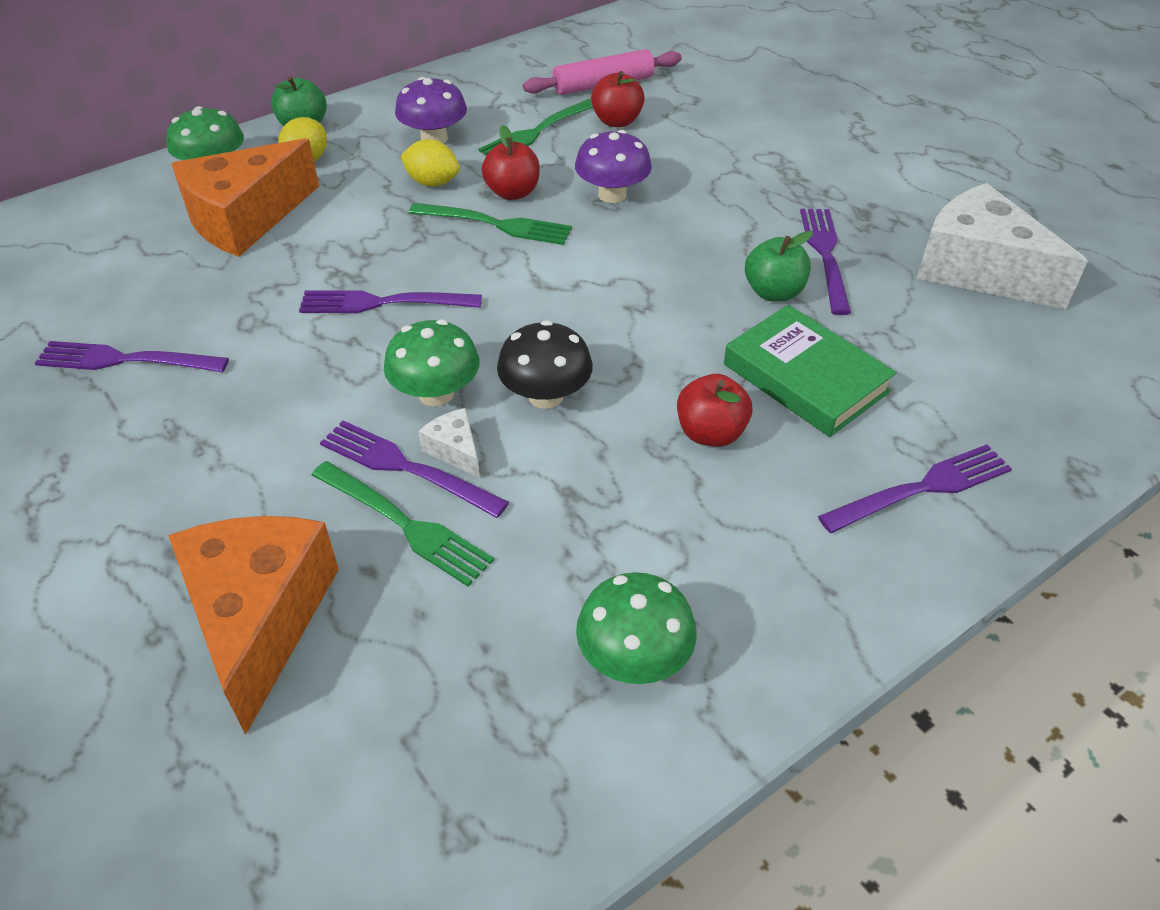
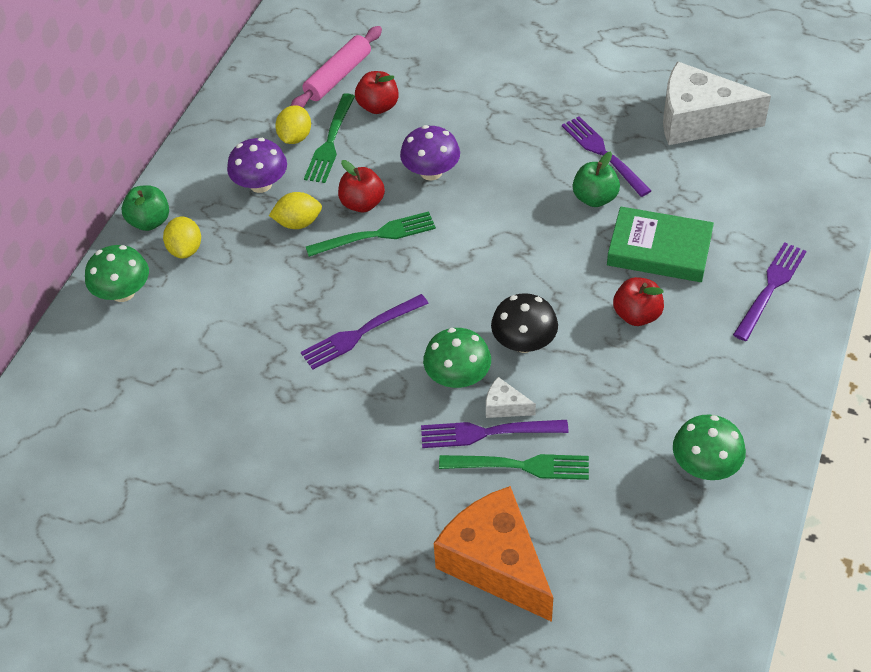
camera: 30 degrees left, 5 degrees up
(126, 360) = (233, 465): purple fork -> none
(245, 218) = (193, 320): orange cheese -> none
(508, 115) = (295, 137): none -> yellow lemon

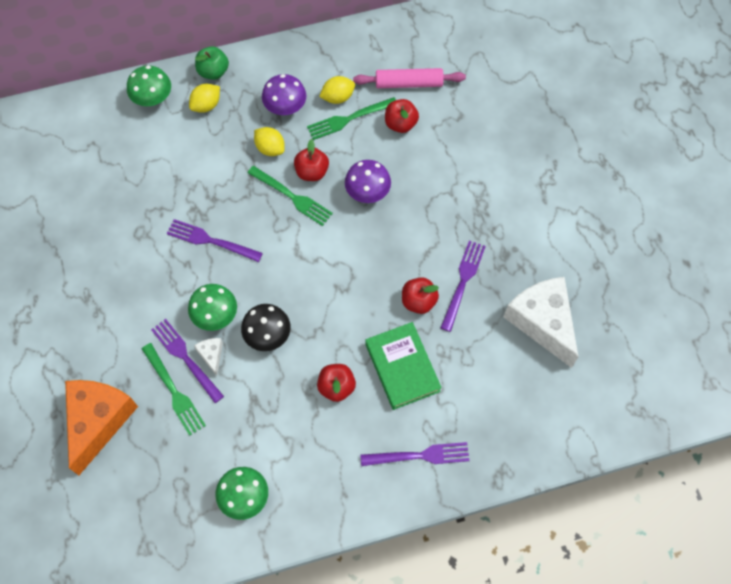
camera: 50 degrees right, 15 degrees up
(595, 198) = (418, 301): green apple -> red apple

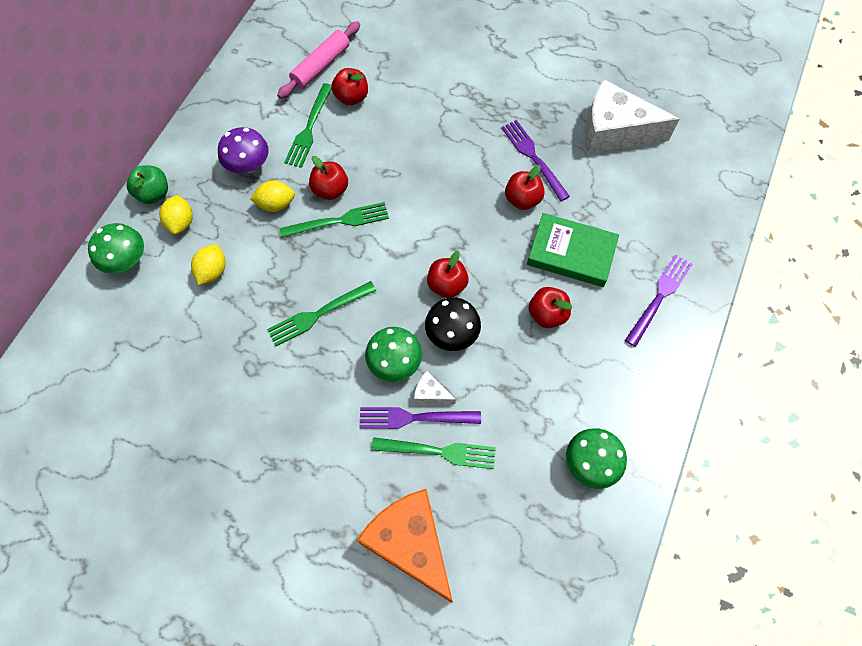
camera: 50 degrees left, 0 degrees up
(211, 241) = (318, 314): purple fork -> green fork
(302, 303) = (447, 285): none -> red apple
(337, 97) = (280, 122): yellow lemon -> yellow lemon (212, 271)
(367, 192) = (389, 164): purple mushroom -> none

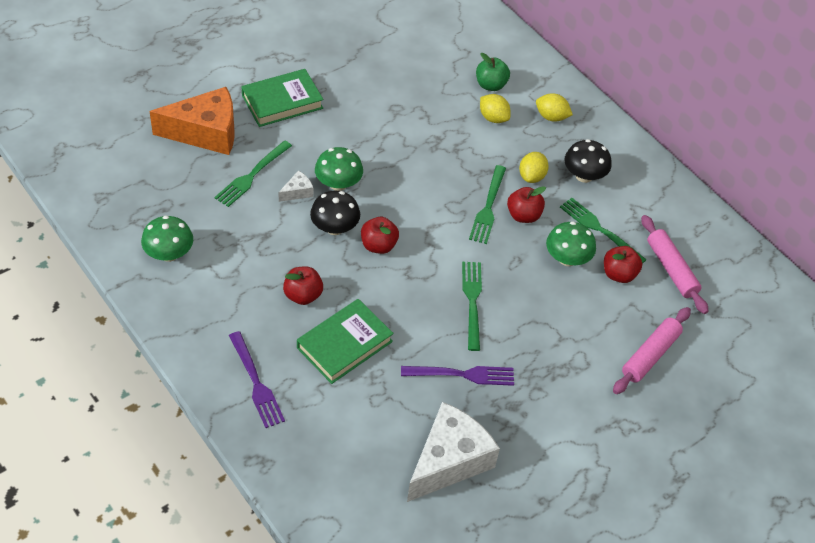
camera: 115 degrees right, 15 degrees down
(126, 260) = (537, 77): green mushroom -> green mushroom (567, 258)
(154, 193) = (590, 112): green apple -> green apple (490, 85)
(248, 165) = (584, 176): purple mushroom -> black mushroom
(311, 491) = (282, 102): none -> green book
(318, 314) = (411, 160): green fork -> green fork (472, 302)
(414, 418) = (287, 174): purple fork -> none
(421, 49) = (650, 355): none -> pink rolling pin
(522, 199) = (423, 340): red apple -> none

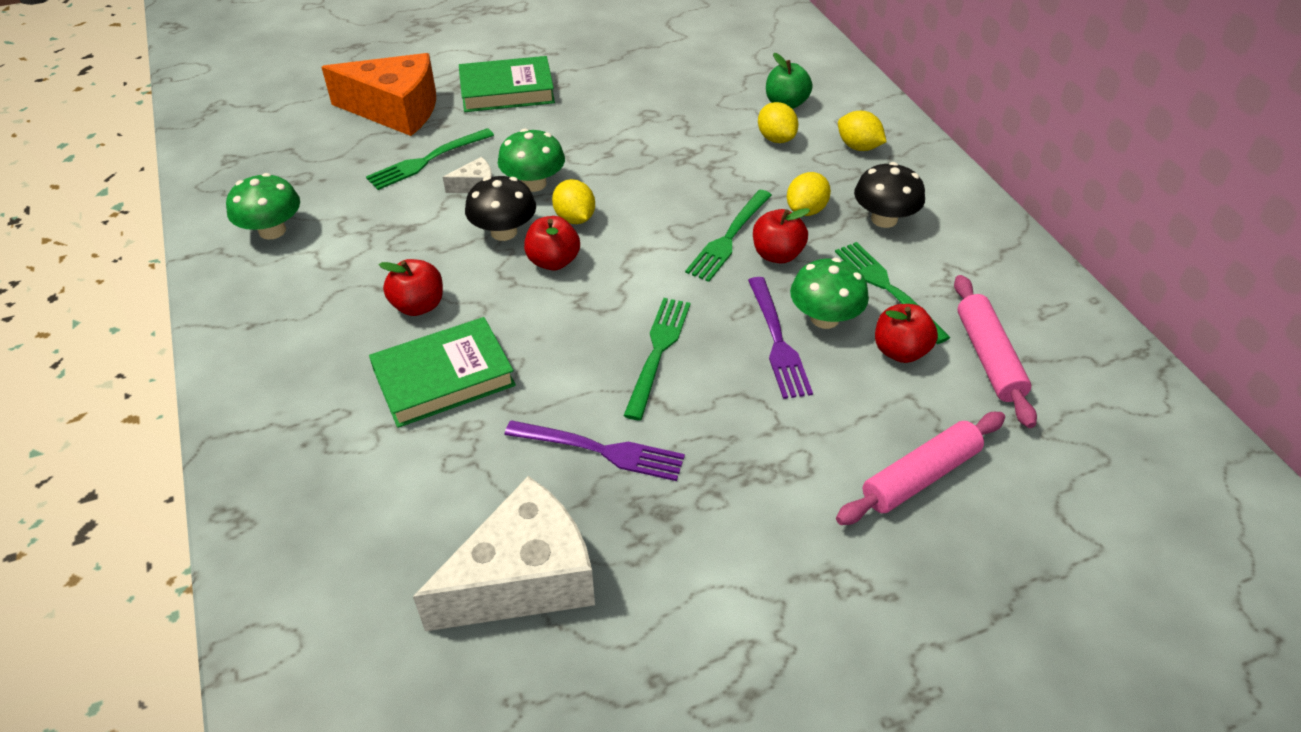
camera: 20 degrees right, 5 degrees down
(256, 382) = (292, 406): purple fork -> purple fork (777, 341)
(379, 208) = (574, 218): none -> yellow lemon

